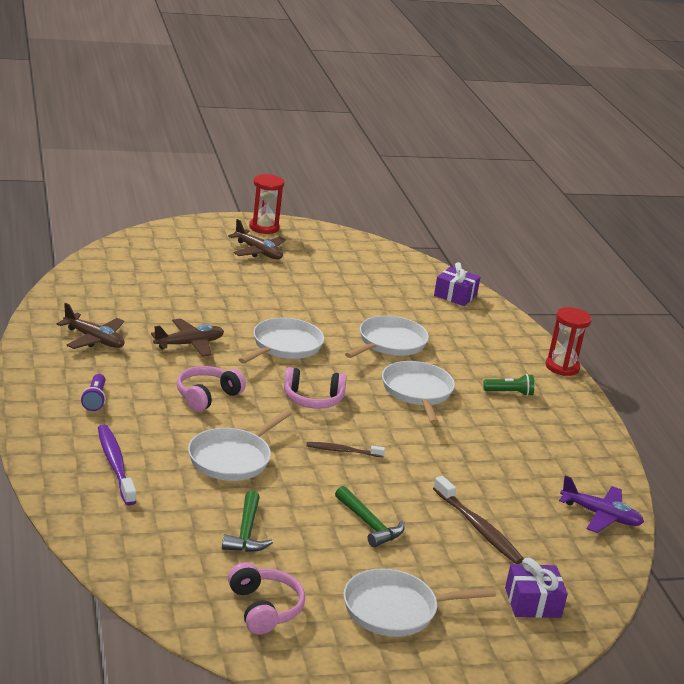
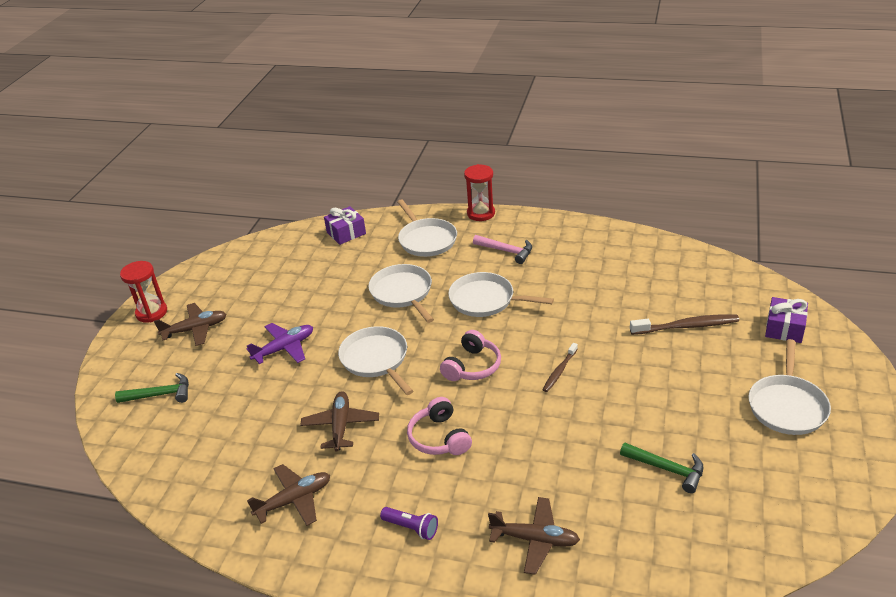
camera: 55 degrees left, 10 degrees up
(115, 464) = (535, 540): purple toothbrush -> brown plane
(232, 458) = (550, 447): white pan -> white pan (426, 240)
(264, 608) = (779, 488): pink headphones -> none
(369, 524) = (670, 386): green hammer -> green hammer (160, 394)
(509, 393) = (506, 251): green flashlight -> pink hammer
(600, 515) = (682, 260): purple plane -> purple plane (284, 348)

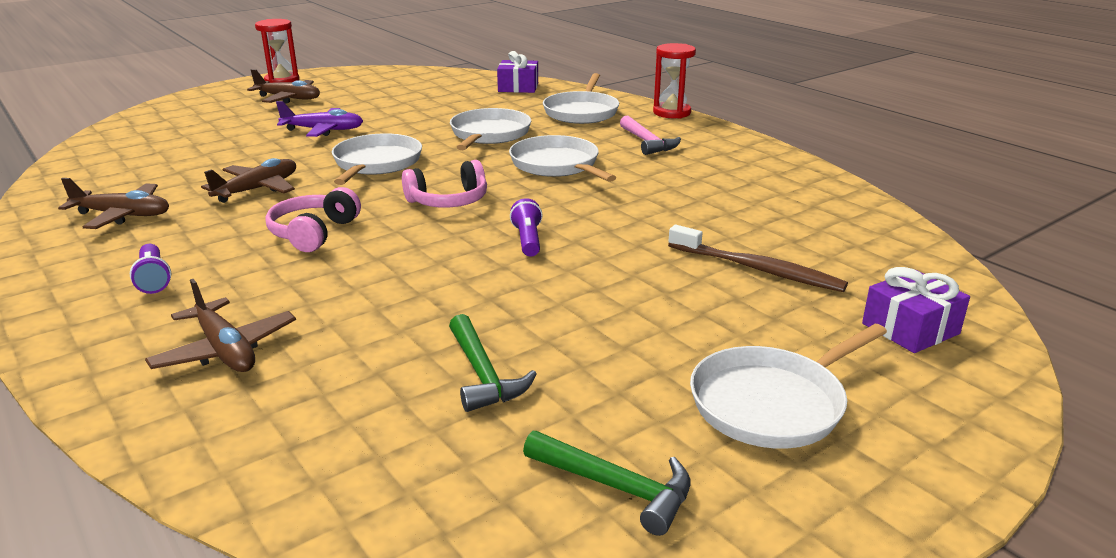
camera: 35 degrees right, 10 degrees down
(160, 394) = (188, 121): green hammer -> green hammer (616, 487)
(559, 371) = (528, 240): brown toothbrush -> purple flashlight

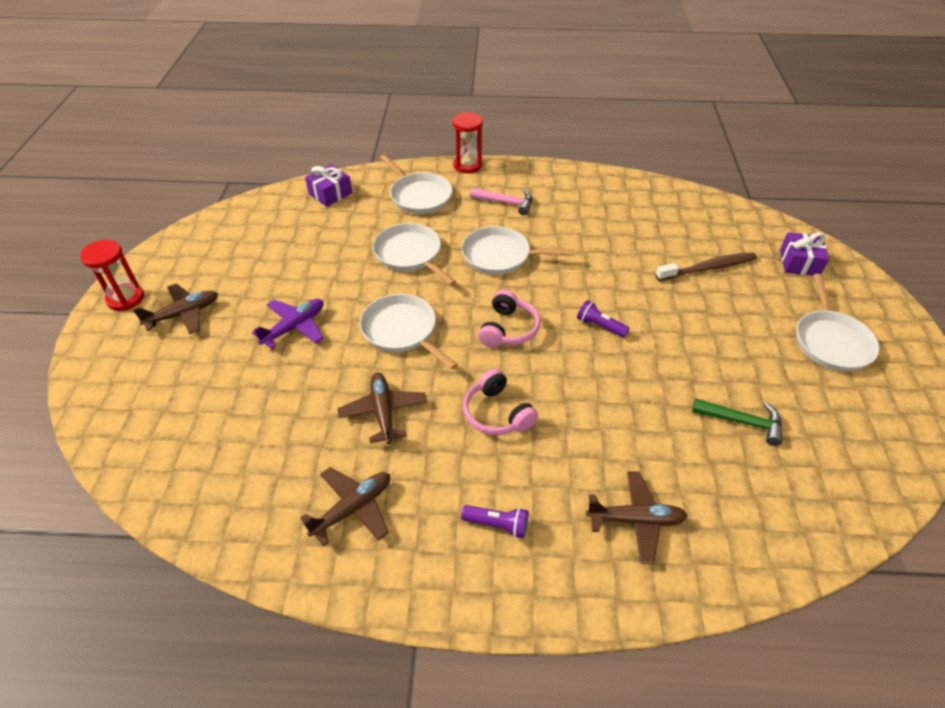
camera: 50 degrees left, 20 degrees up
(616, 487) = (865, 426): green hammer -> none

